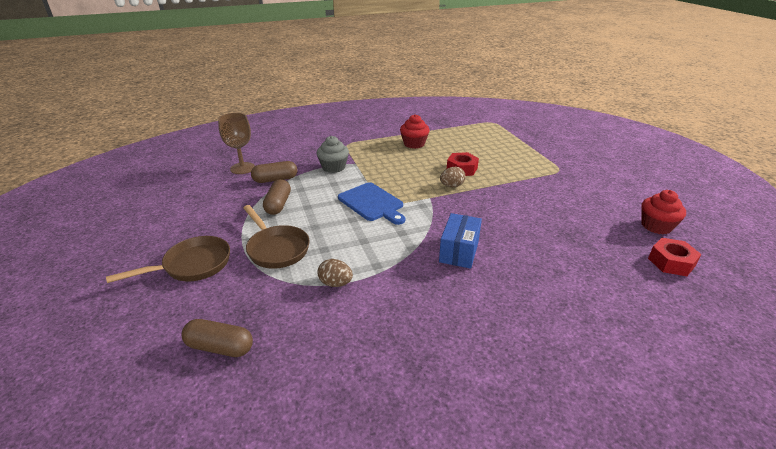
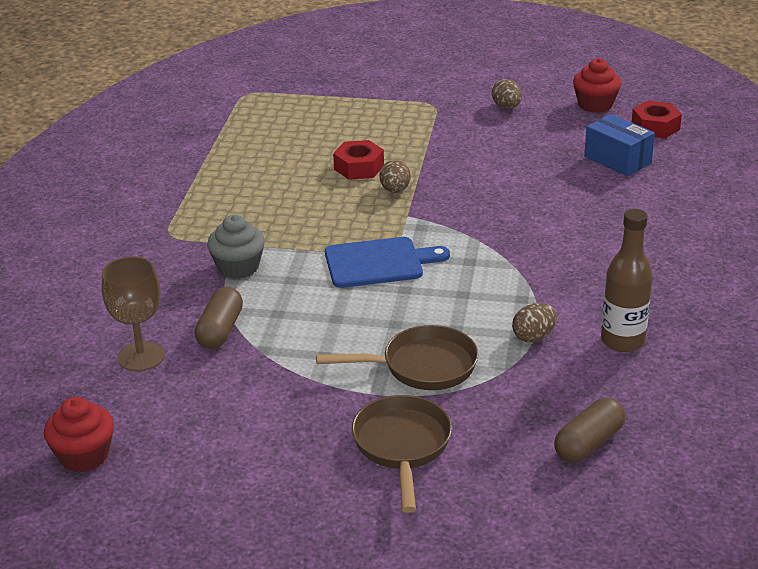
camera: 60 degrees left, 0 degrees up
(278, 205) = (304, 343): brown capsule -> none
(358, 329) = (622, 341): none -> brown bottle
(414, 144) = (241, 178): red cupcake -> red cupcake (84, 456)
(459, 251) = (541, 235): blue box -> blue box (617, 160)
(596, 193) = (506, 107): none -> brown egg

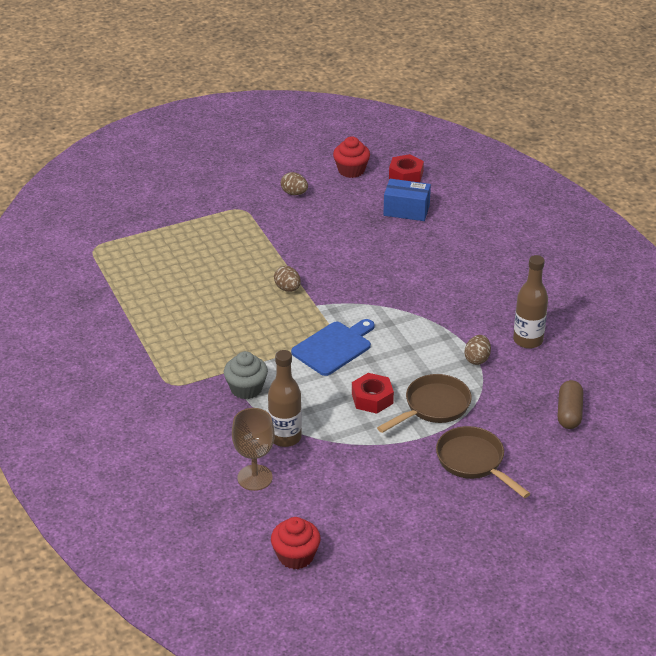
camera: 35 degrees left, 5 degrees up
(220, 330) = (285, 437): brown capsule -> brown bottle
(359, 167) = (244, 280): red nut -> red nut (372, 398)

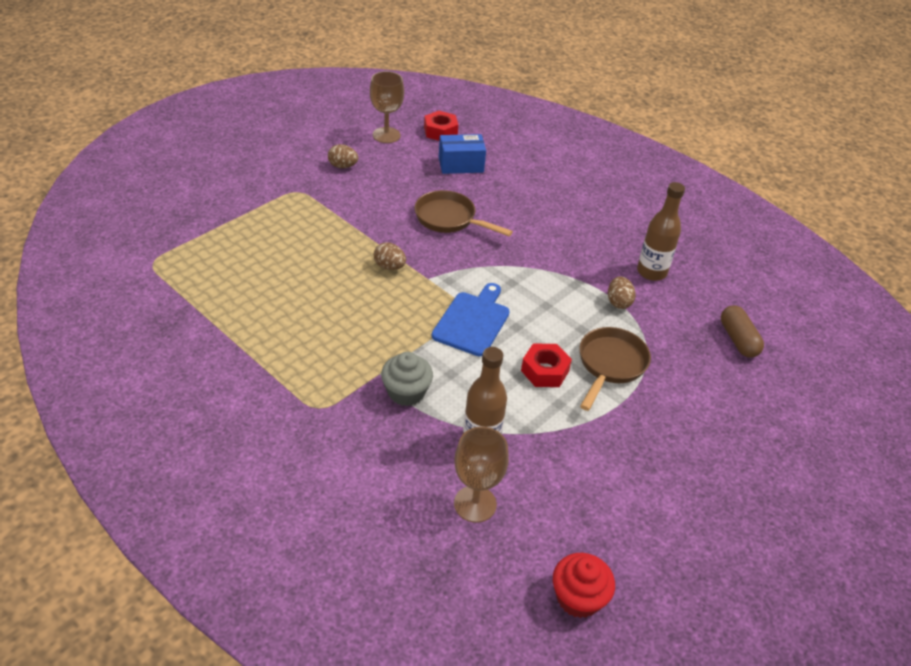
camera: 25 degrees left, 5 degrees up
(351, 170) = (386, 135): red cupcake -> brown goblet
(473, 462) = (687, 418): brown pan -> brown pan (449, 219)

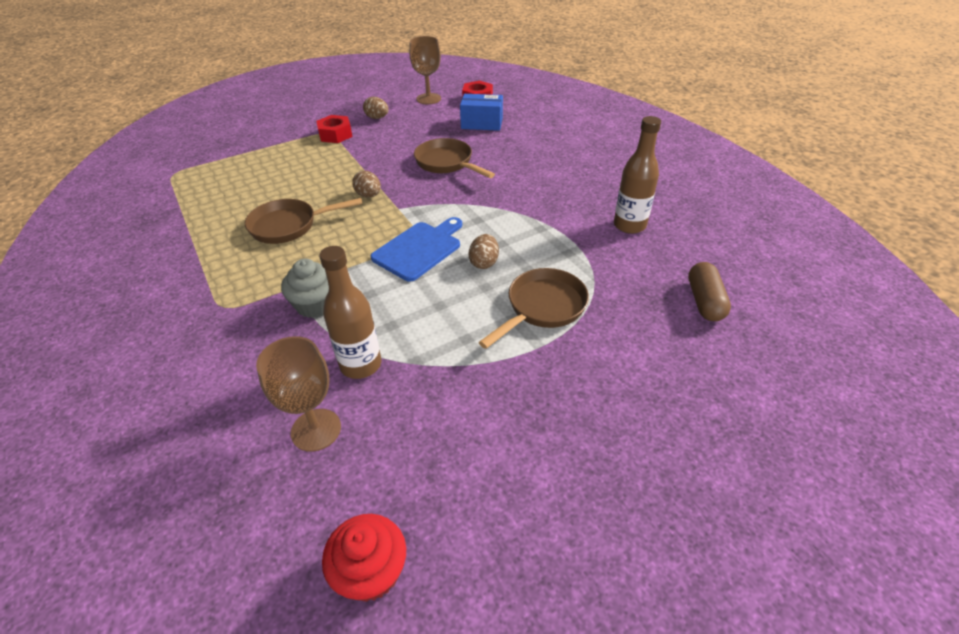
camera: 20 degrees right, 0 degrees up
(327, 312) = (289, 226): none -> brown pan
(545, 371) = (468, 304): red nut -> red nut (335, 135)
(618, 302) = (580, 249): brown egg -> brown egg (484, 263)

